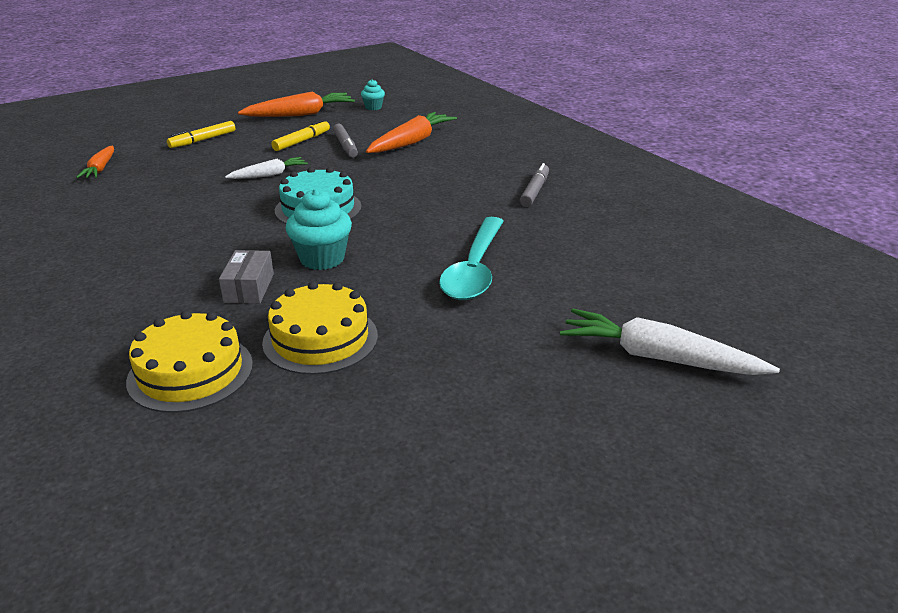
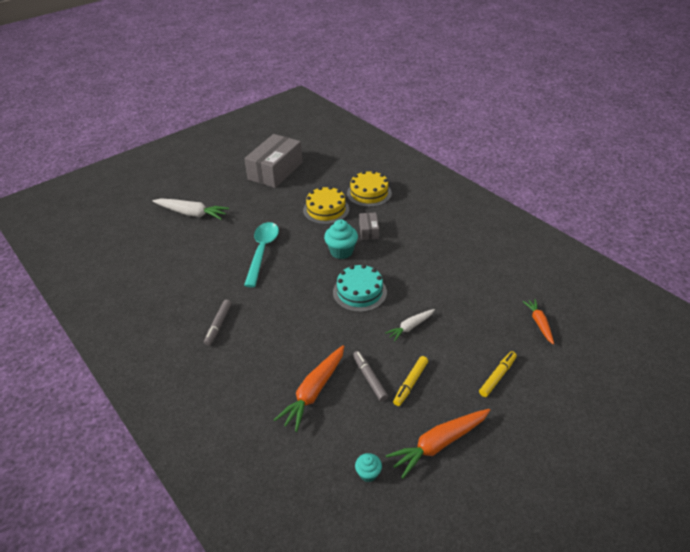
camera: 175 degrees right, 10 degrees up
(438, 481) = (275, 171): none -> grey box

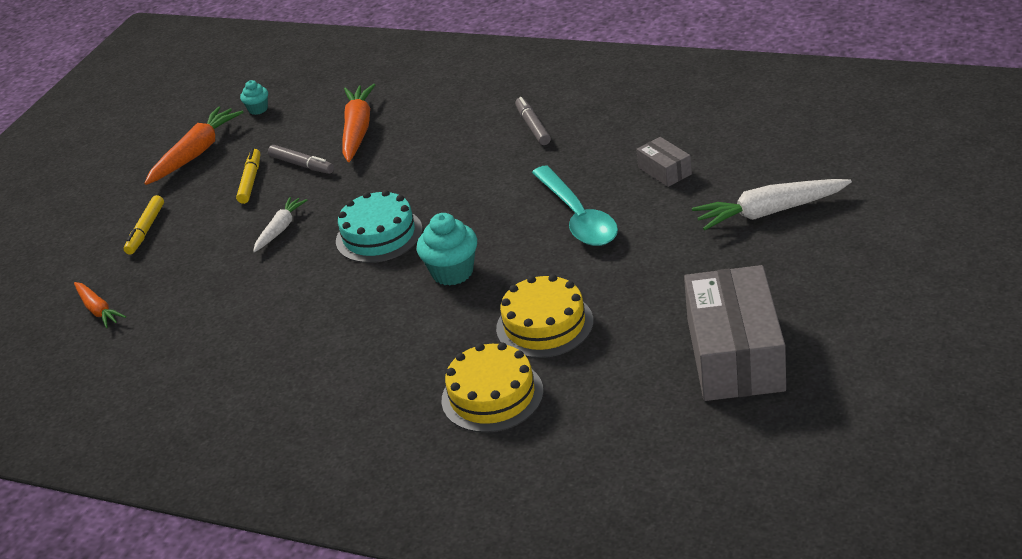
camera: 155 degrees right, 5 degrees down
(368, 231) = (434, 324): grey box -> grey box (664, 171)

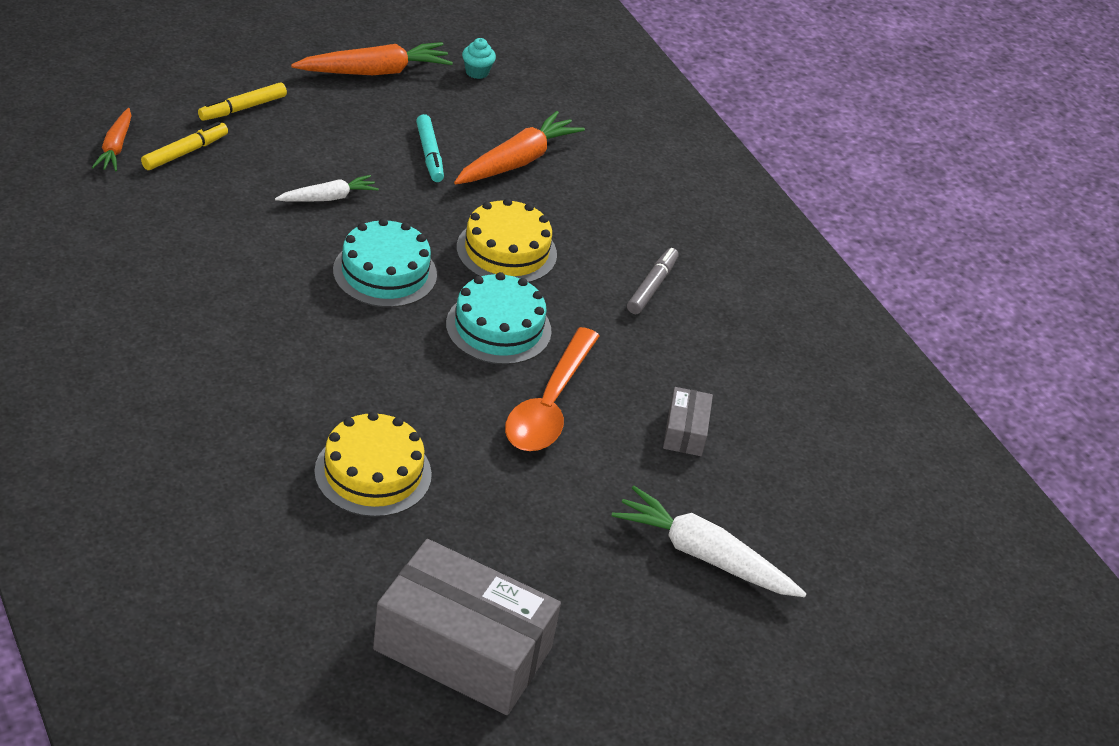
camera: 30 degrees right, 5 degrees up
(250, 181) = (373, 134): yellow marker -> yellow marker (185, 152)
(302, 165) = (429, 154): grey marker -> turquoise marker
(452, 272) = (383, 359): turquoise cupcake -> none
(488, 208) = (498, 327): none -> turquoise cake
(492, 395) = (244, 492): yellow cake -> yellow cake (506, 251)
(578, 217) = (549, 405): turquoise spoon -> orange spoon
(735, 354) = (463, 649): grey box -> grey box turned 75 degrees clockwise

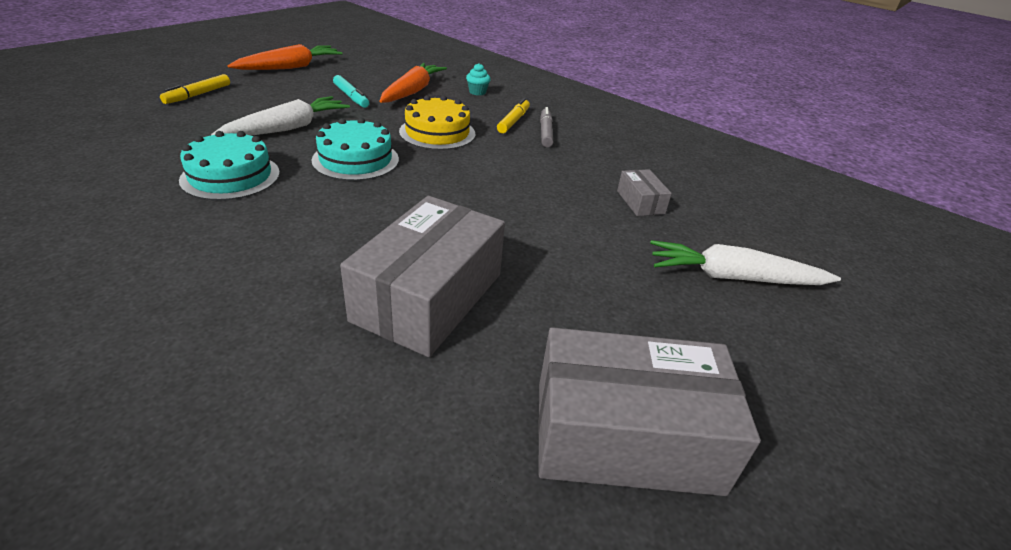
camera: 20 degrees left, 5 degrees down
(115, 147) = (90, 129): orange carrot -> none
(185, 152) = (156, 123): yellow marker -> yellow marker (513, 121)
(328, 198) = (288, 128): white carrot -> white carrot, size x1.68
(373, 473) = (428, 297): yellow cake -> grey box
(477, 72) = (359, 60): turquoise cupcake -> turquoise cupcake (477, 92)
(498, 327) = (463, 173): turquoise cake -> turquoise cake (230, 176)
(549, 405) = (536, 210): orange spoon -> none

